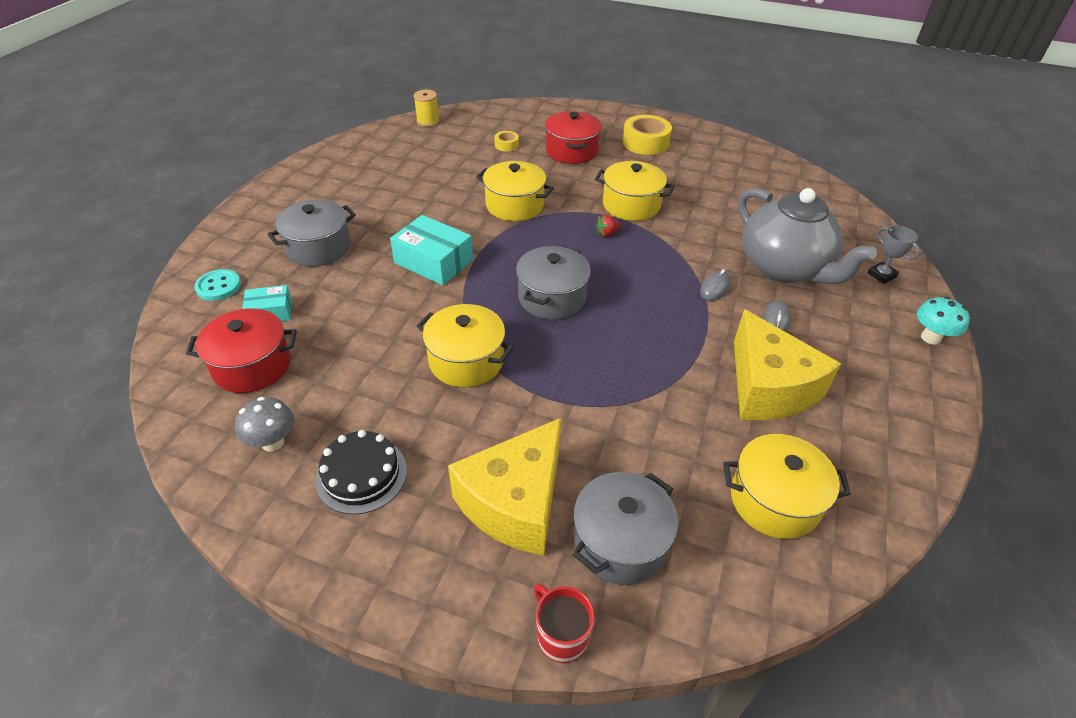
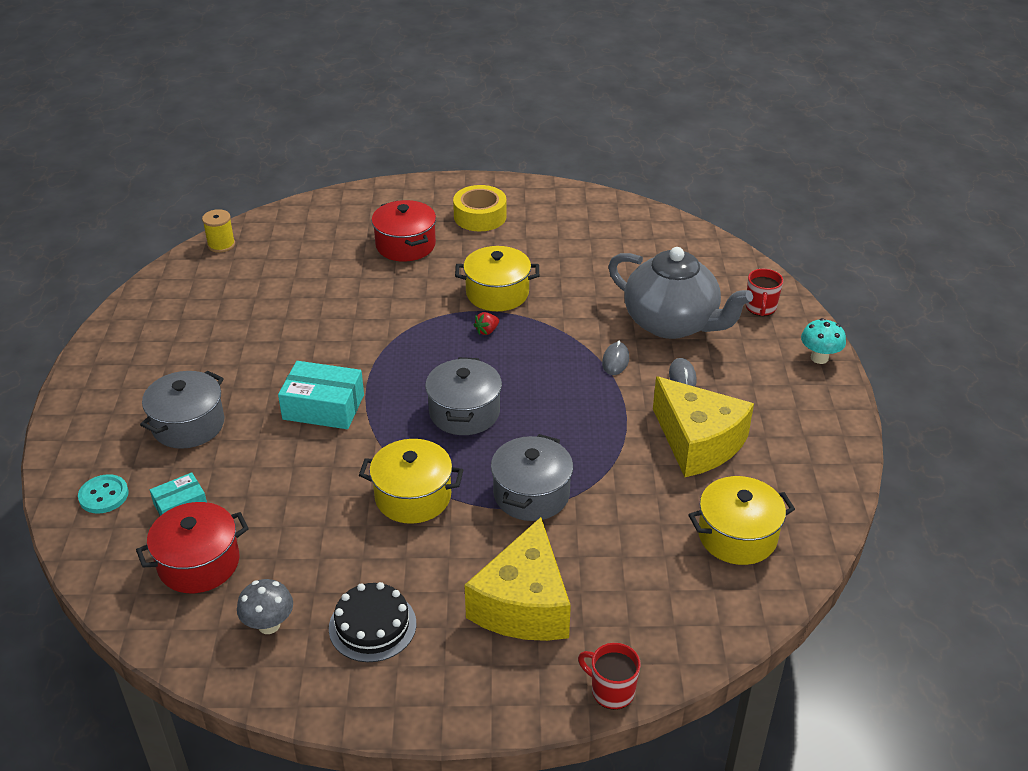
camera: 20 degrees left, 5 degrees down
(506, 145) = (329, 254): yellow tape -> none
(514, 205) = (376, 323): yellow pot -> none
(620, 542) = (626, 607): grey pot -> grey pot (531, 494)
(881, 275) = (760, 308): grey trophy -> red mug

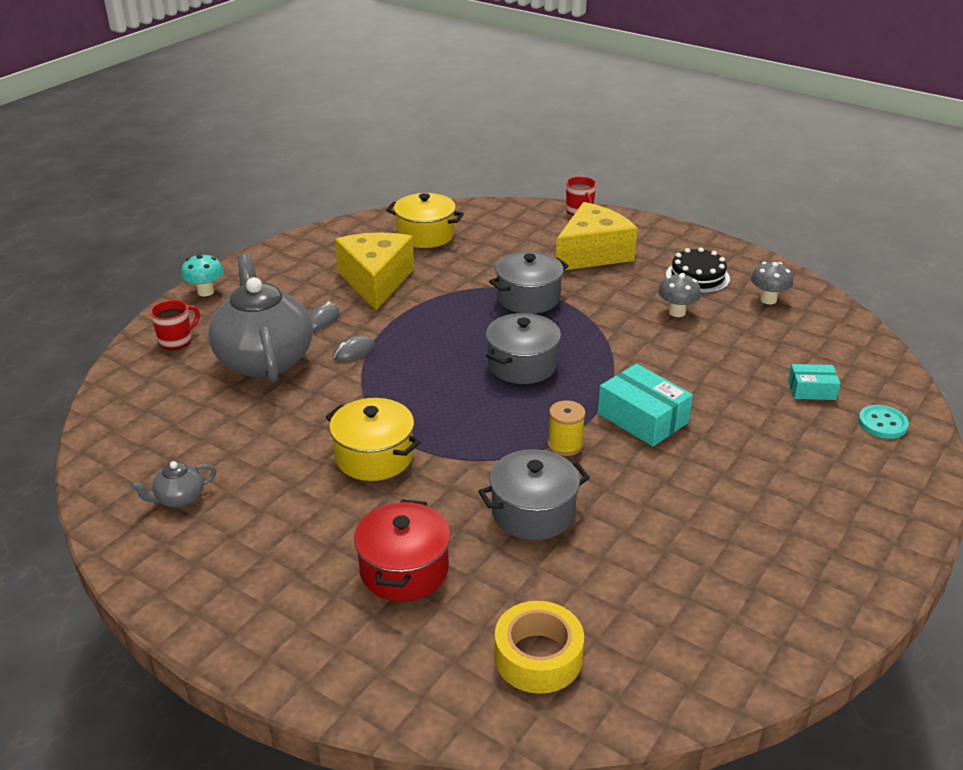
camera: 145 degrees left, 5 degrees down
(188, 425) = (783, 454): grey pot -> grey pot (533, 512)
(199, 563) = (808, 348): red pot -> none
(221, 245) = (647, 700): yellow spool -> yellow spool (565, 445)
(364, 550) = (677, 312): none -> grey mushroom
(413, 496) = (616, 327): yellow pot -> none
(480, 216) = (271, 570): yellow tape -> yellow tape (538, 657)
(487, 331) = (429, 423): red strawberry -> none
(582, 224) = (179, 498): none -> grey teapot

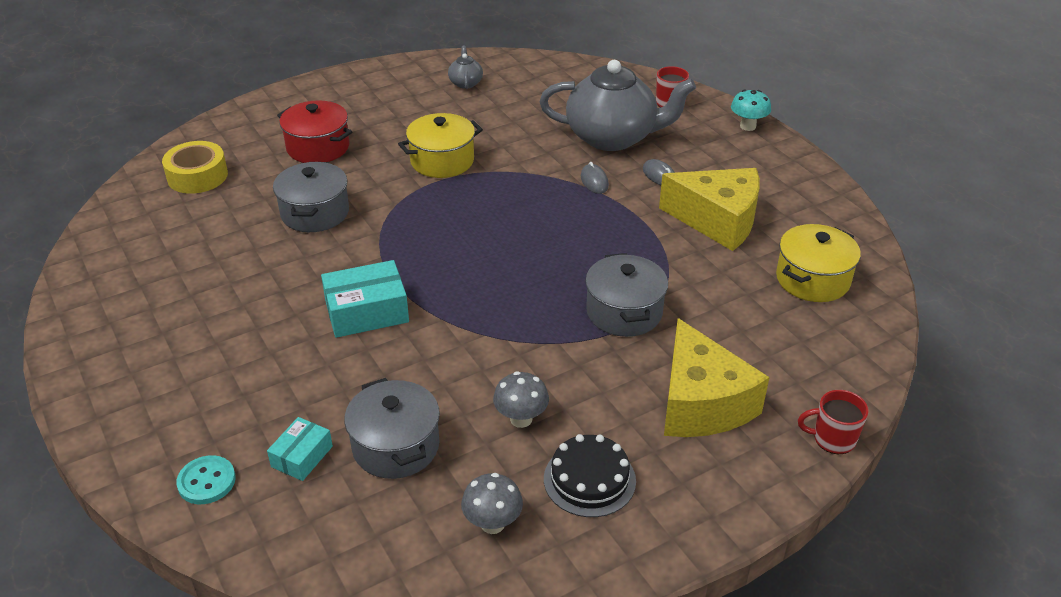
camera: 115 degrees right, 5 degrees up
(522, 365) = (504, 268): grey pot -> grey pot (396, 446)
(565, 445) = (372, 254): yellow spool -> none

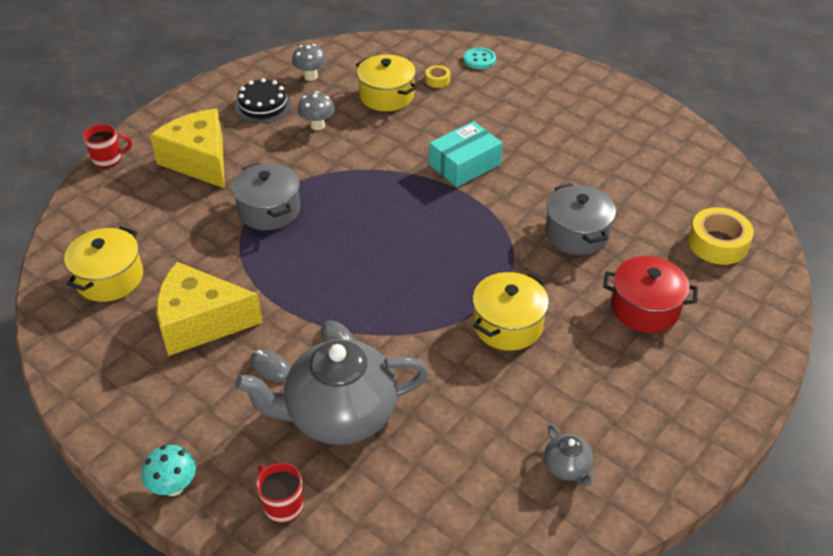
camera: 160 degrees right, 5 degrees up
(302, 456) = (437, 80): turquoise box -> yellow tape
(396, 446) = (387, 96): grey pot -> yellow pot

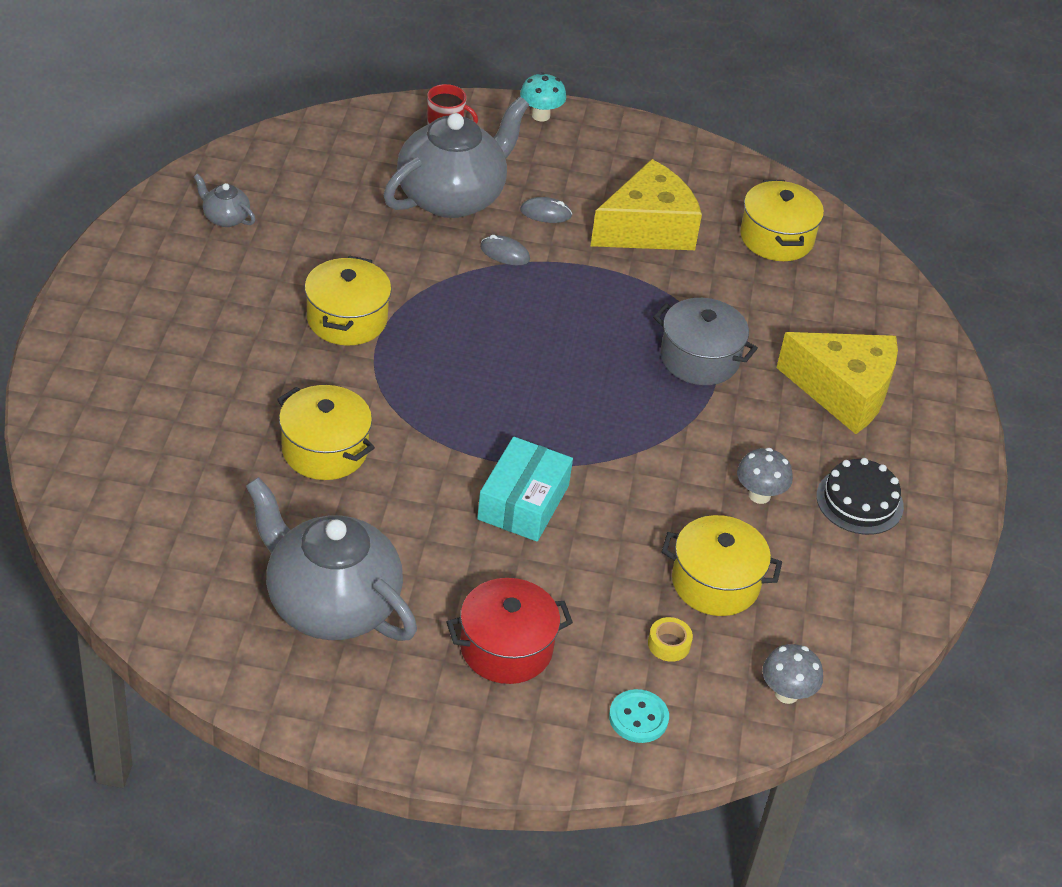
camera: 145 degrees right, 0 degrees up
(108, 159) = (944, 357): red mug -> none
(311, 76) = (851, 579): grey mushroom -> grey mushroom (786, 693)
(576, 234) = (325, 450): grey pot -> yellow pot
(617, 150) = (330, 604): none -> grey teapot
(645, 308) = (206, 384): red pot -> red pot (506, 648)
(717, 243) = (142, 496): yellow tape -> none

